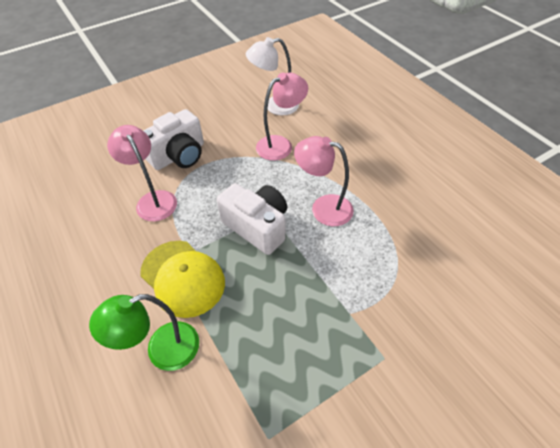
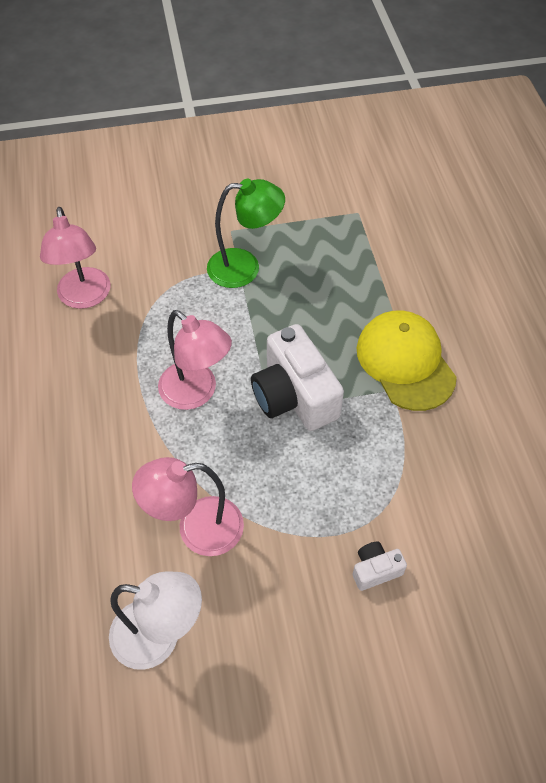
camera: 160 degrees left, 5 degrees up
(153, 200) = (430, 490): pink lamp -> pink lamp (85, 297)
(162, 350) = (439, 298): green lamp -> green lamp (245, 268)
(178, 155) = (375, 570): white camera -> white camera, size x0.47

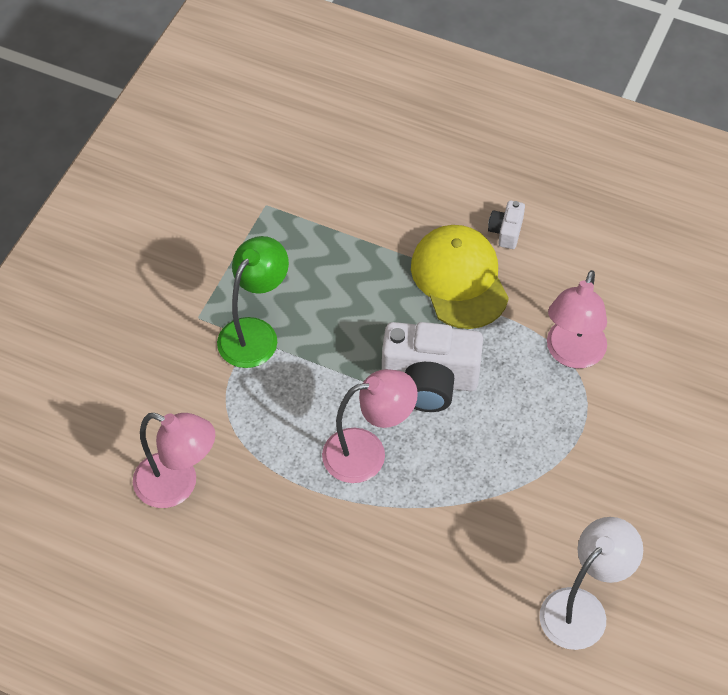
camera: 55 degrees left, 0 degrees up
(197, 529) = (505, 528): pink lamp -> pink lamp (572, 354)
(375, 570) = (630, 424): white camera -> white camera (506, 231)
(405, 362) = (459, 279): yellow cap -> yellow cap turned 60 degrees clockwise

